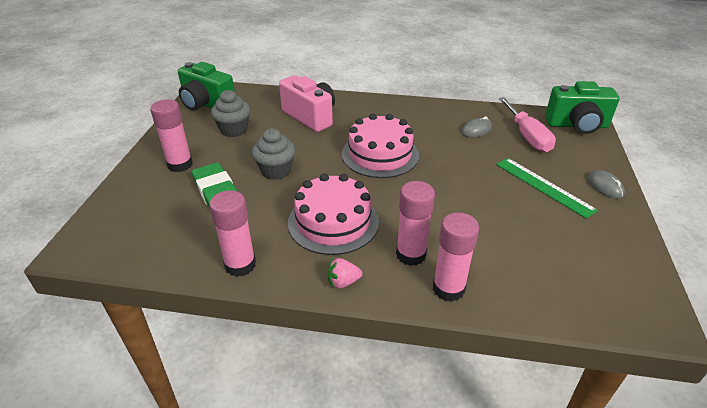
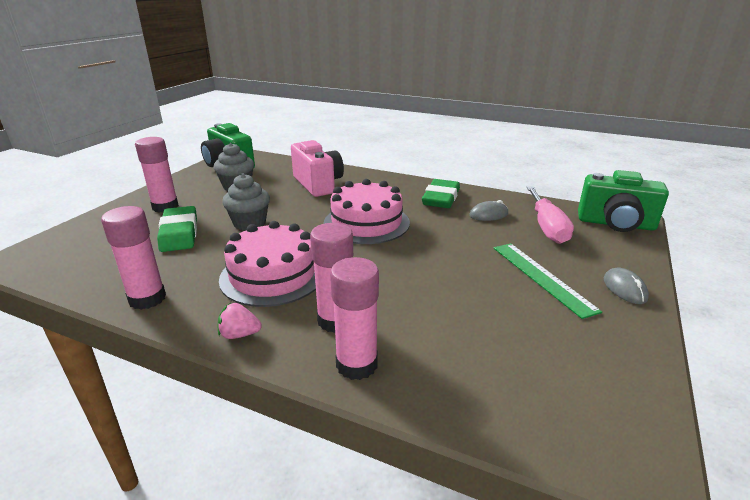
camera: 15 degrees right, 10 degrees down
(429, 118) = (441, 198): none -> green eraser

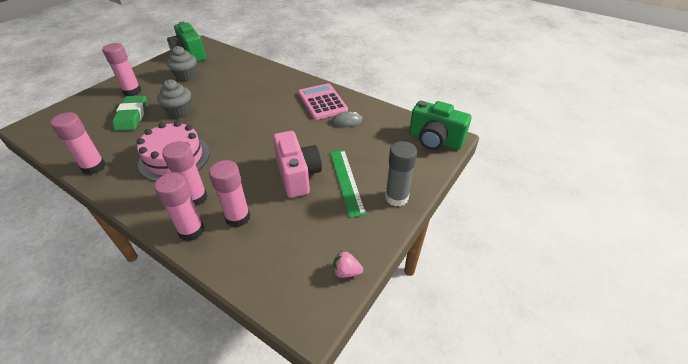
camera: 10 degrees right, 15 degrees up
(239, 334) = (135, 200): pink strawberry -> pink strawberry (346, 272)
(318, 184) = (242, 80): pink camera -> pink camera (297, 175)
(366, 223) = (257, 120): pink cake -> none
(419, 338) = (238, 217): none -> pink glue stick
(441, 198) = (322, 102): green eraser -> pink calculator
(547, 227) = (381, 137): pink screwdriver -> none
(624, 289) = (396, 197): grey mouse -> grey glue stick

